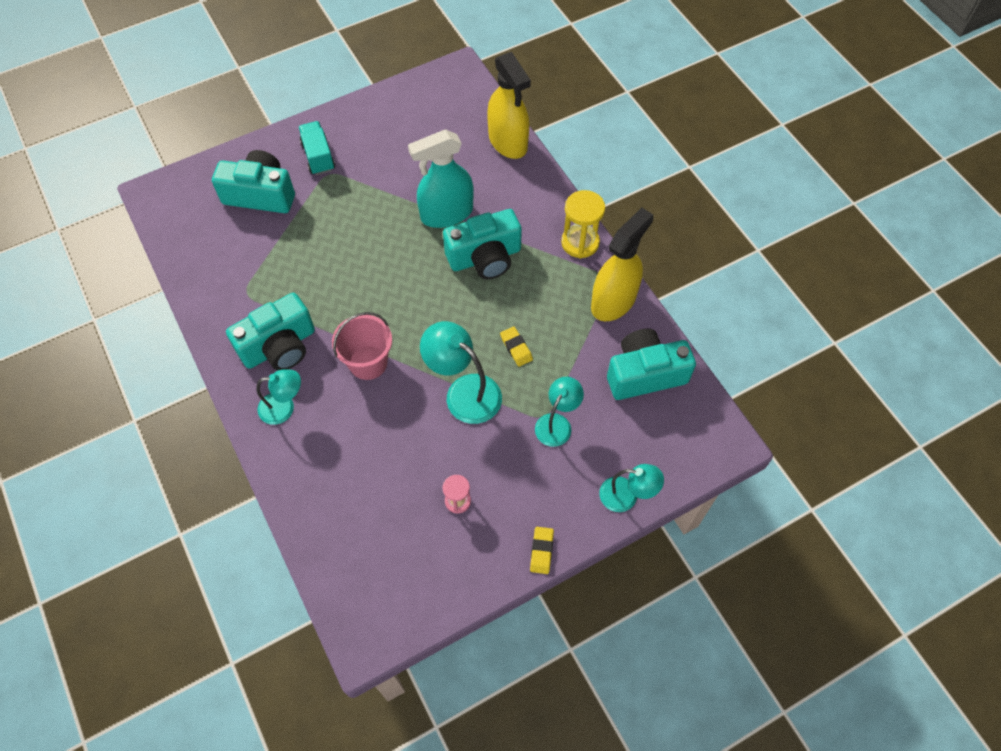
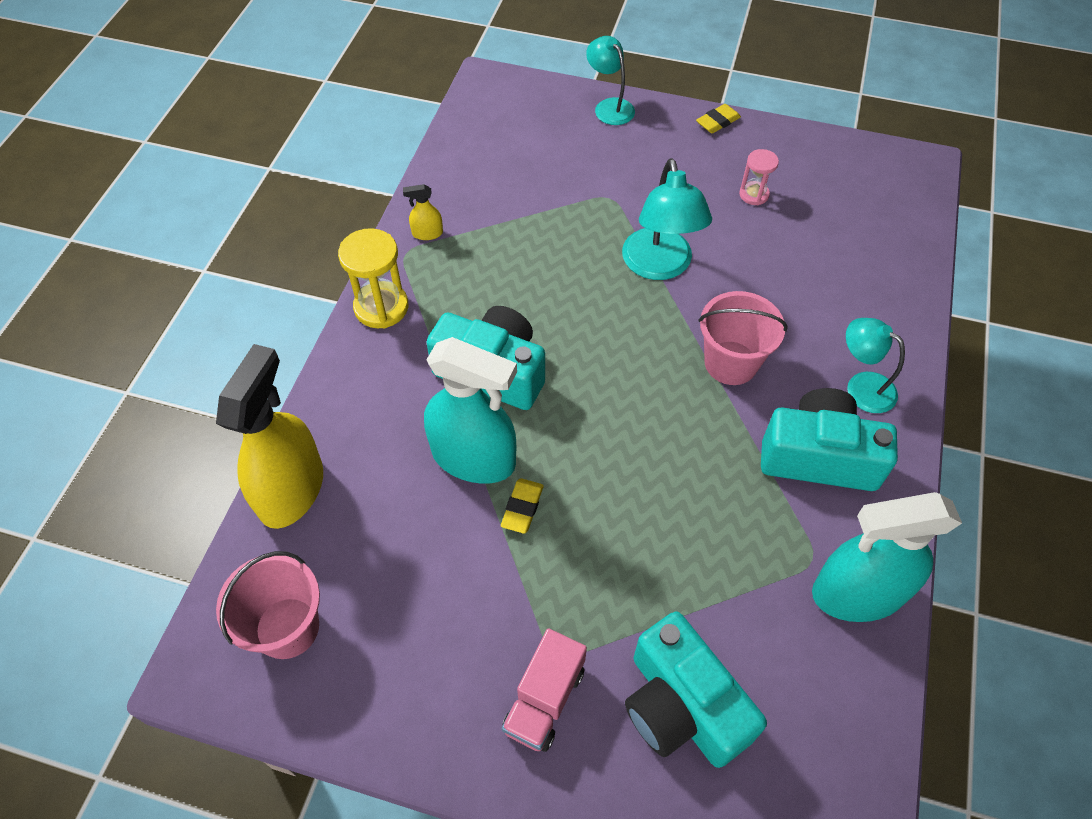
camera: 135 degrees left, 5 degrees down
(214, 294) = (857, 593): none -> turquoise spray bottle
(318, 157) = (544, 700): turquoise truck -> pink truck
(444, 103) = (287, 628): none -> pink bucket
(516, 348) = (567, 264): yellow eraser -> yellow eraser (522, 507)
(557, 423) = (604, 185): turquoise lamp -> none
(613, 301) = (427, 233): yellow spray bottle -> yellow spray bottle, size x0.41
(645, 374) = (483, 164): turquoise camera -> none

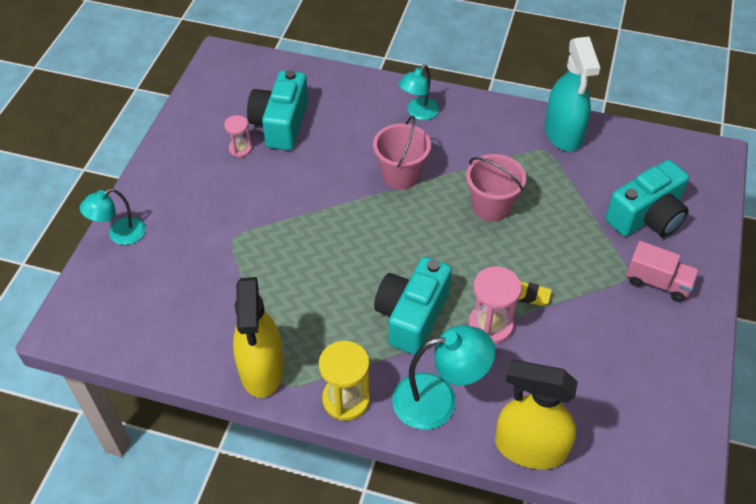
camera: 90 degrees left, 5 degrees down
(287, 628) = (640, 435): pink bucket -> pink bucket (491, 207)
(427, 233) = (261, 369): yellow spray bottle -> yellow spray bottle, size x2.43
(474, 458) = (490, 325): turquoise spray bottle -> pink hourglass
(659, 266) = (310, 209): turquoise lamp -> turquoise lamp (438, 399)
(717, 122) = (154, 163): yellow eraser -> none
(818, 456) = (473, 139): turquoise camera -> turquoise camera (281, 124)

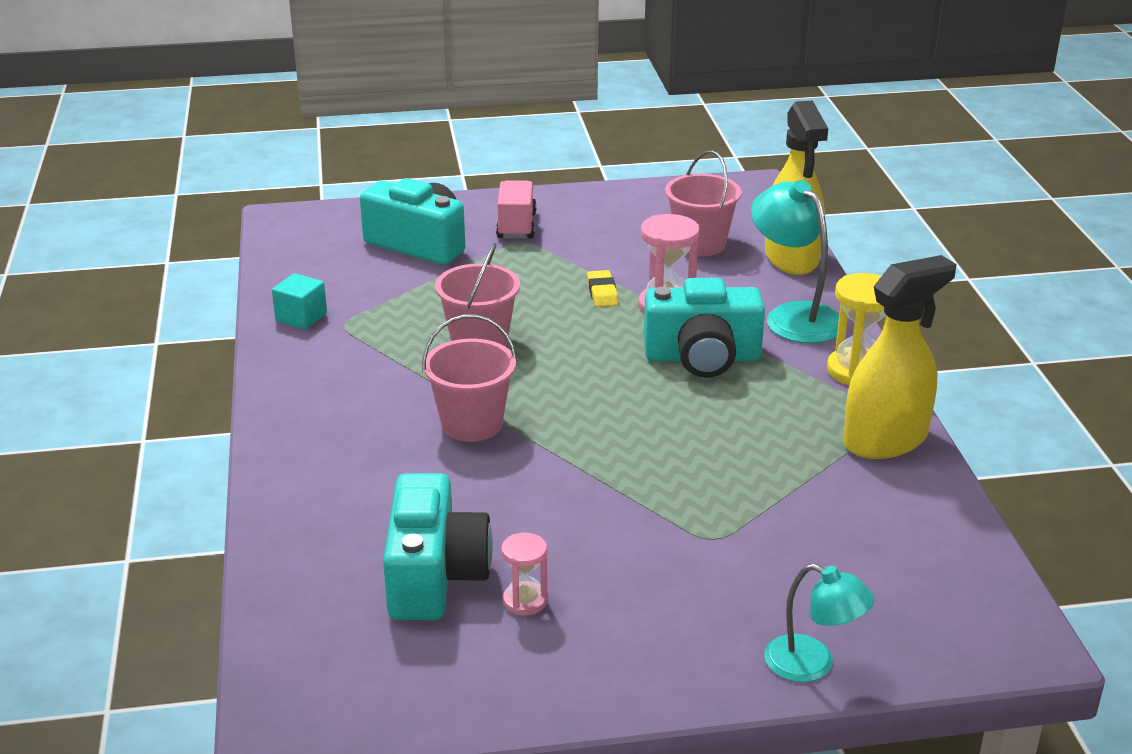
camera: 115 degrees left, 20 degrees down
(281, 124) = (434, 576): turquoise camera -> turquoise camera turned 75 degrees counterclockwise
(418, 113) = (324, 442): turquoise lamp -> none
(563, 133) = (301, 317): turquoise spray bottle -> turquoise cube
(580, 392) = (700, 244): none -> pink bucket

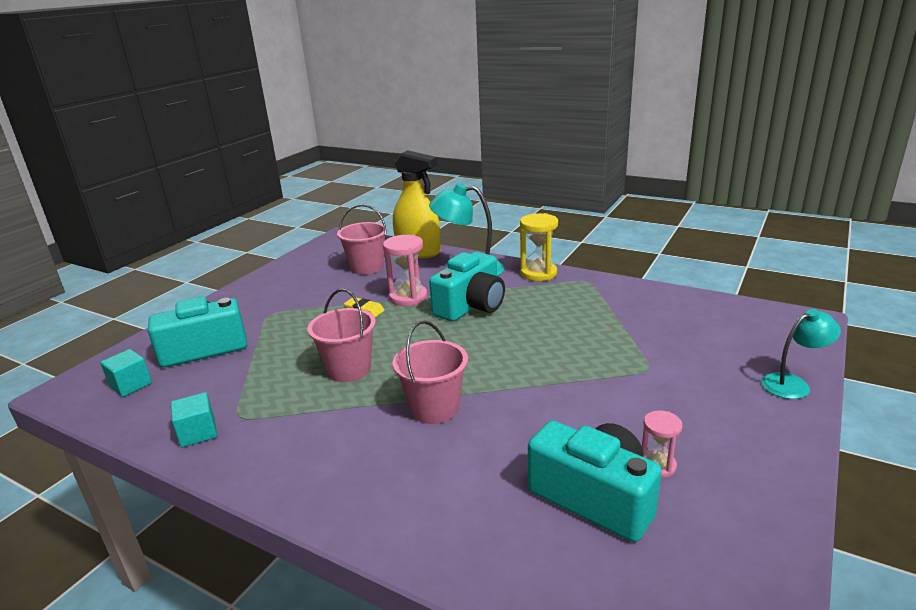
camera: 50 degrees left, 5 degrees down
(325, 244) = (131, 385): none -> turquoise cube
(516, 226) = (250, 309): pink truck -> none
(885, 440) = (606, 289): yellow spray bottle -> none

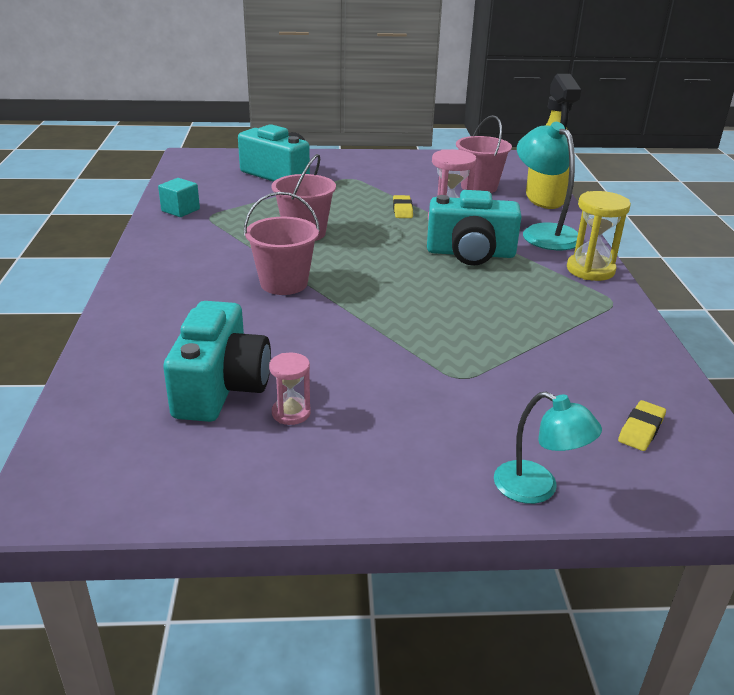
camera: 55 degrees right, 5 degrees up
(131, 385) = (213, 171): turquoise cube -> none
(740, 326) = (641, 429): none -> yellow eraser

